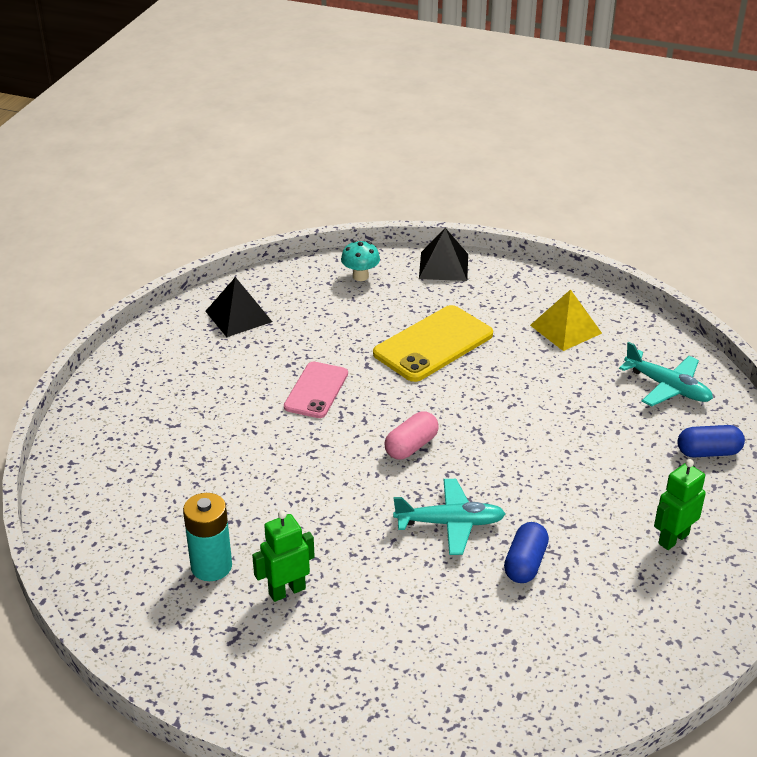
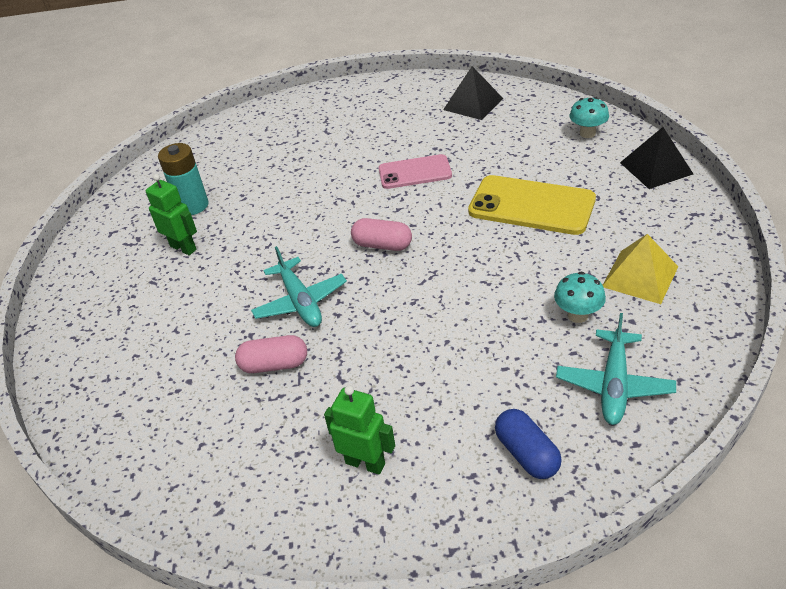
camera: 70 degrees right, 5 degrees up
(525, 563) = (274, 365): blue capsule -> pink capsule
(586, 374) = (577, 315): none -> turquoise mushroom

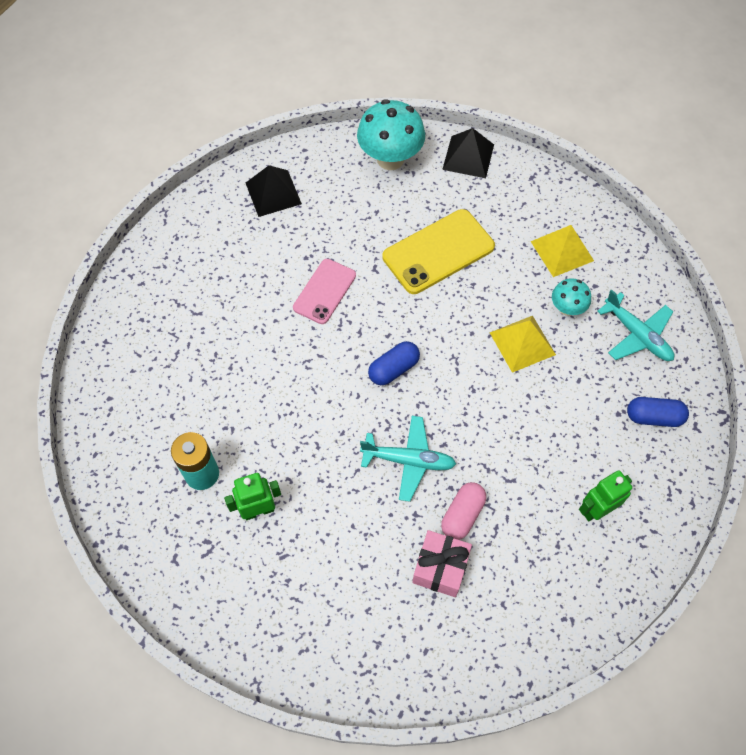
camera: 60 degrees left, 20 degrees up
(208, 379) = (440, 568): none -> pink gift
(382, 245) = (393, 369): pink capsule -> blue capsule
(499, 306) = (522, 343): none -> yellow pyramid
(587, 133) = (390, 159): turquoise mushroom -> turquoise mushroom, size x1.87

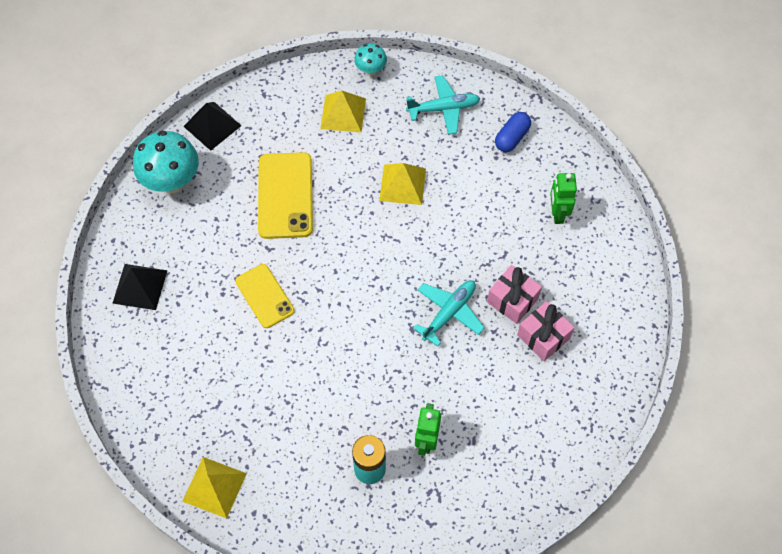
camera: 60 degrees left, 0 degrees up
(117, 353) = (214, 487): none -> yellow pyramid
(324, 291) = (265, 296): pink phone -> yellow phone
(393, 369) = (367, 282): blue capsule -> none
(462, 515) = (512, 300): pink capsule -> pink gift
(567, 308) = (393, 139): turquoise mushroom -> turquoise mushroom (370, 70)

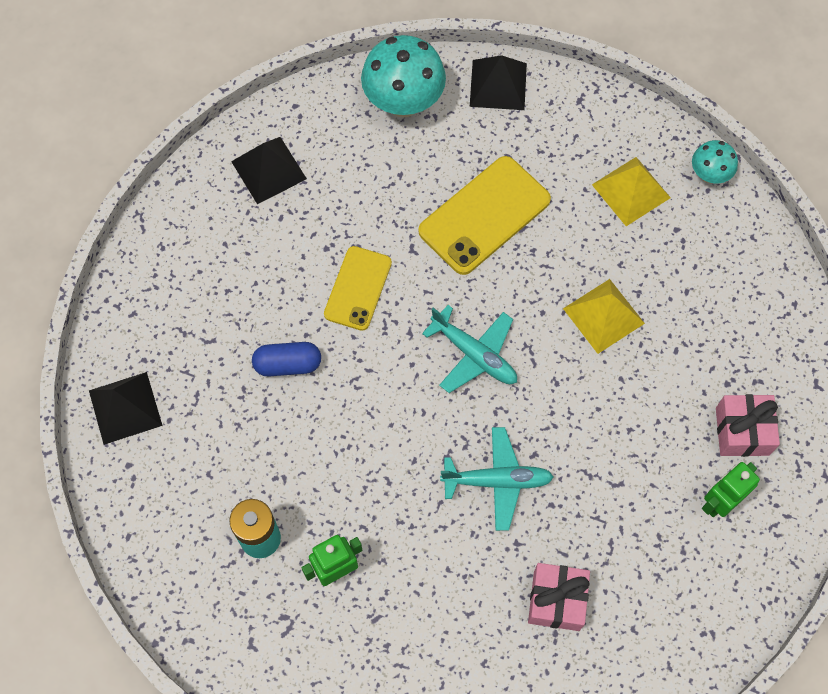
camera: 50 degrees right, 5 degrees up
(214, 487) = (125, 408): yellow pyramid -> black pyramid
(444, 109) = (735, 283): turquoise plane -> turquoise plane (474, 354)
(512, 138) = (768, 381): blue capsule -> blue capsule (288, 364)
(512, 300) = (570, 535): pink gift -> pink gift (742, 431)

